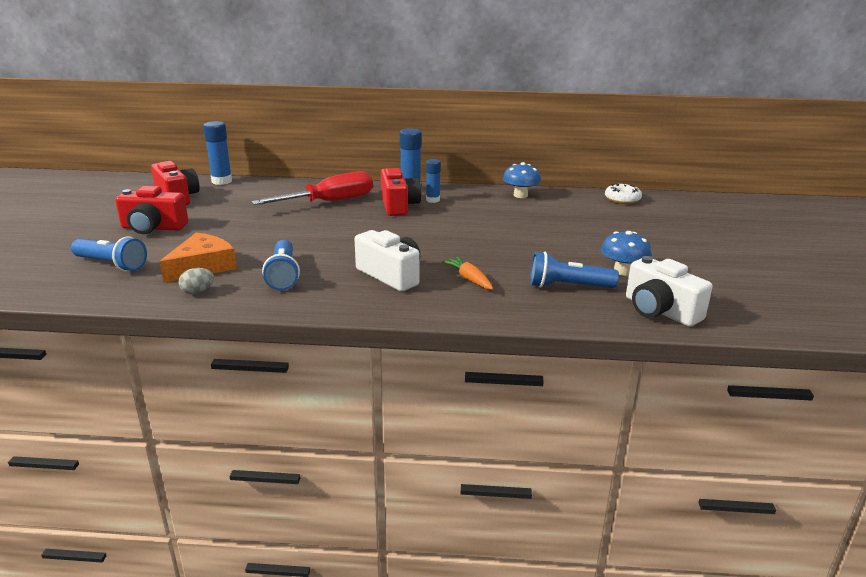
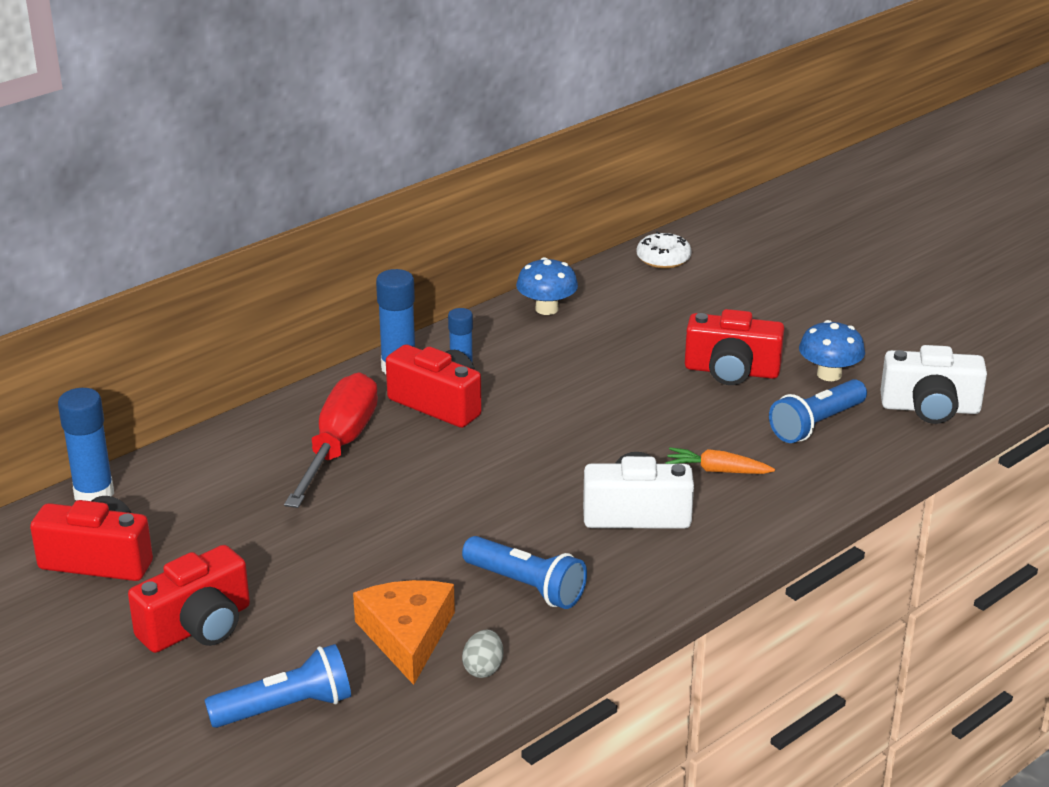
camera: 45 degrees left, 5 degrees up
(566, 248) = (731, 371): none -> red camera

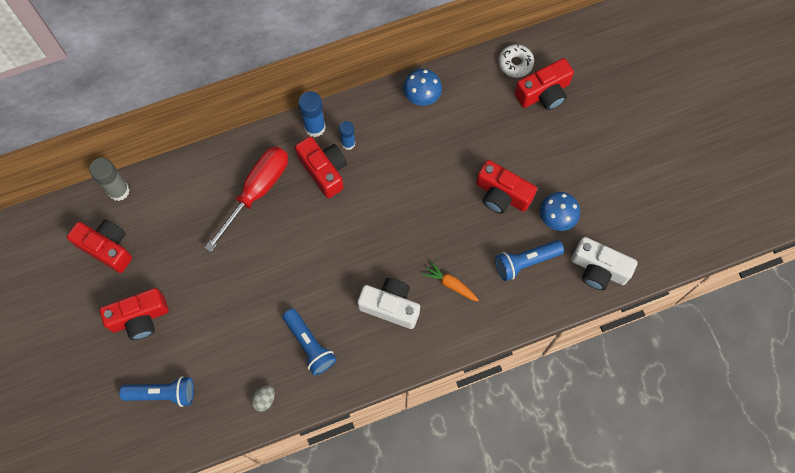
camera: 20 degrees right, 40 degrees up
(94, 494) = (119, 190): blue glue stick -> grey glue stick
(407, 635) = (237, 361): orange cheese -> none
(722, 274) = (543, 93): none -> red camera

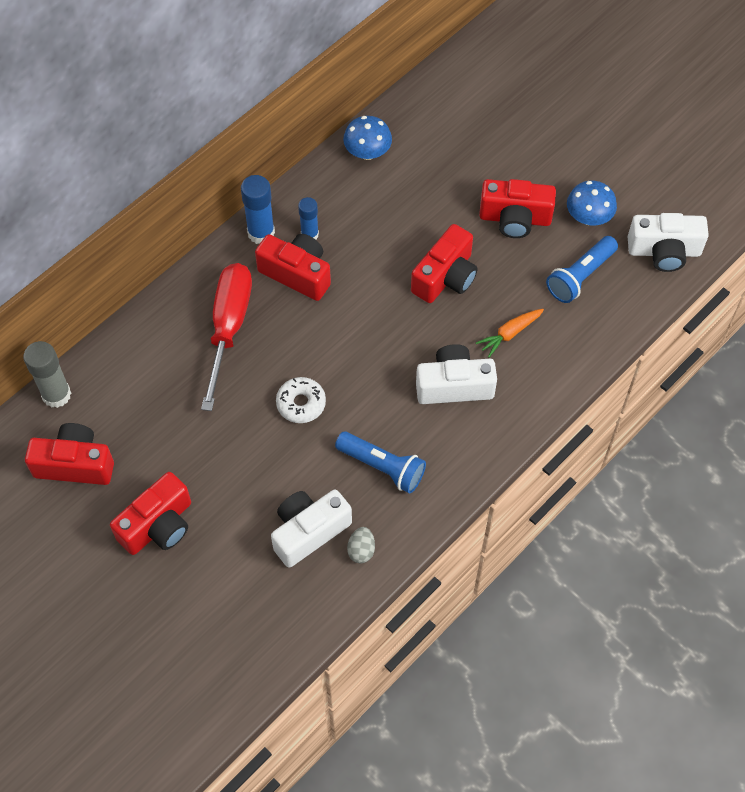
camera: 25 degrees left, 10 degrees down
(163, 393) = (232, 598): blue flashlight -> none
(236, 369) = (309, 532): none -> white camera
(450, 284) = (509, 334): orange carrot -> orange carrot turned 45 degrees counterclockwise
(515, 63) = (454, 81): white donut -> white donut (301, 403)
(543, 93) = (502, 99): red camera -> red camera (445, 277)

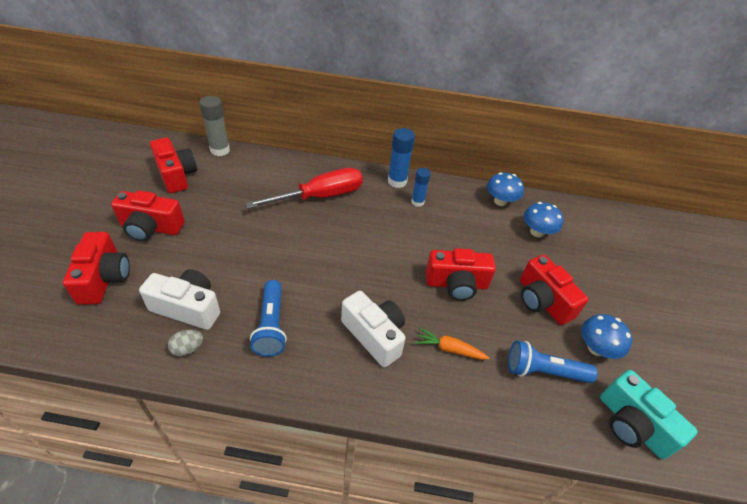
camera: 50 degrees right, 15 degrees down
(297, 274) = (385, 209): red camera -> red camera (104, 278)
(301, 403) = (291, 254): white donut -> none
(433, 153) = (537, 232): none -> blue mushroom
(664, 251) = (632, 425): white camera -> turquoise camera

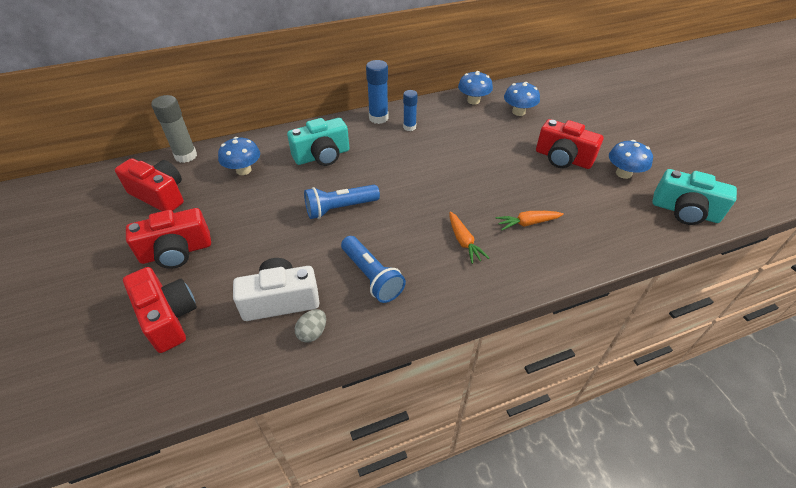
camera: 25 degrees left, 0 degrees up
(251, 181) = (243, 170): none -> blue mushroom
(321, 196) = (322, 156): red screwdriver -> turquoise camera
(374, 335) = (463, 241): white camera -> orange carrot
(456, 284) = (493, 175): red camera -> none
(543, 371) = (603, 206): blue flashlight -> blue flashlight (340, 208)

